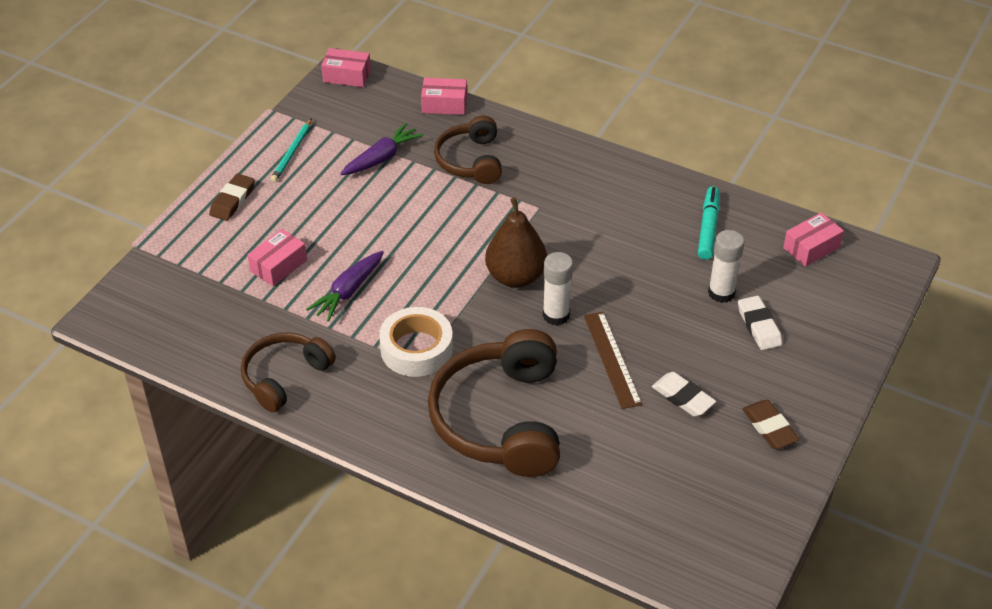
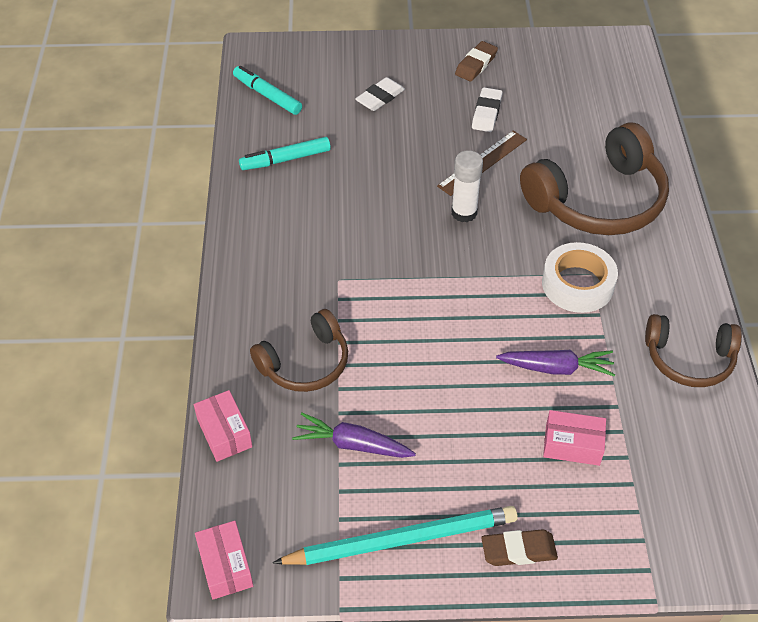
camera: 120 degrees left, 5 degrees up
(292, 152) = (401, 539): turquoise pencil -> turquoise pencil, size x1.88
(516, 277) = (440, 257): brown pear -> none
(721, 293) = (359, 128): white glue stick -> none
(811, 247) = (267, 95): pink box -> turquoise marker

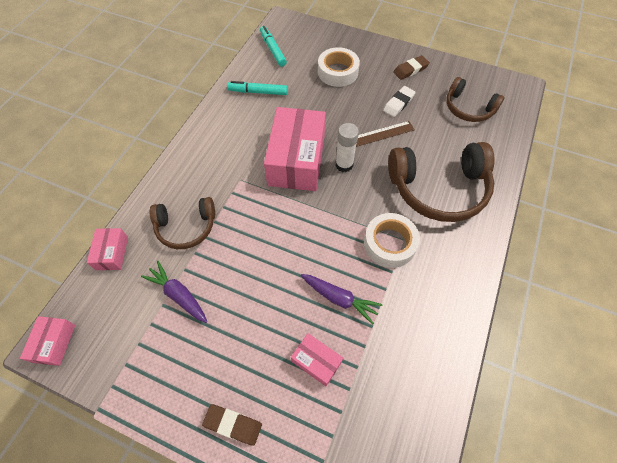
camera: 25 degrees right, 10 degrees up
(380, 97) = (337, 72): white eraser -> white tape
(398, 228) = (296, 160): none -> pink box
(401, 539) = (165, 377): turquoise pencil -> none
(689, 359) = (437, 333): brown headphones -> brown headphones (468, 108)

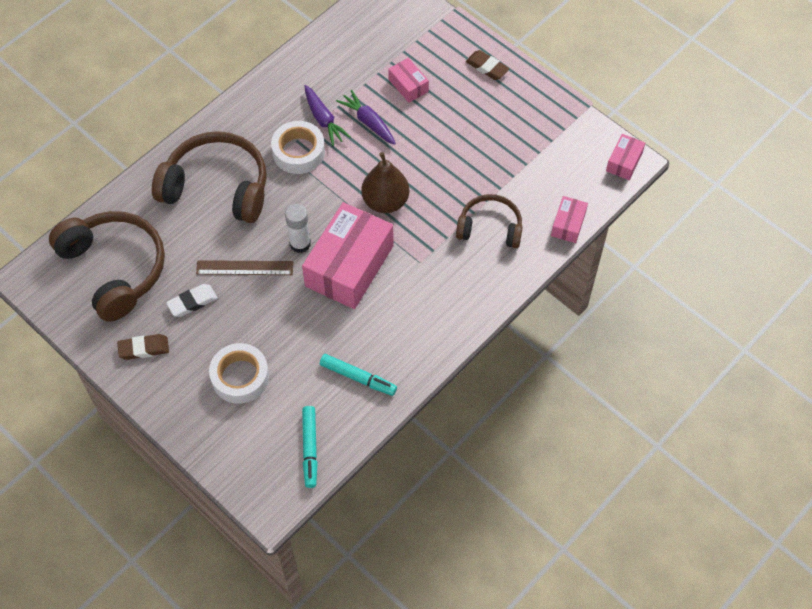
camera: 160 degrees left, 0 degrees up
(178, 295) = (510, 167): purple carrot -> purple carrot (323, 120)
(289, 221) = (385, 201): none -> brown pear
(468, 108) = (115, 268): brown headphones -> brown headphones, size x1.68

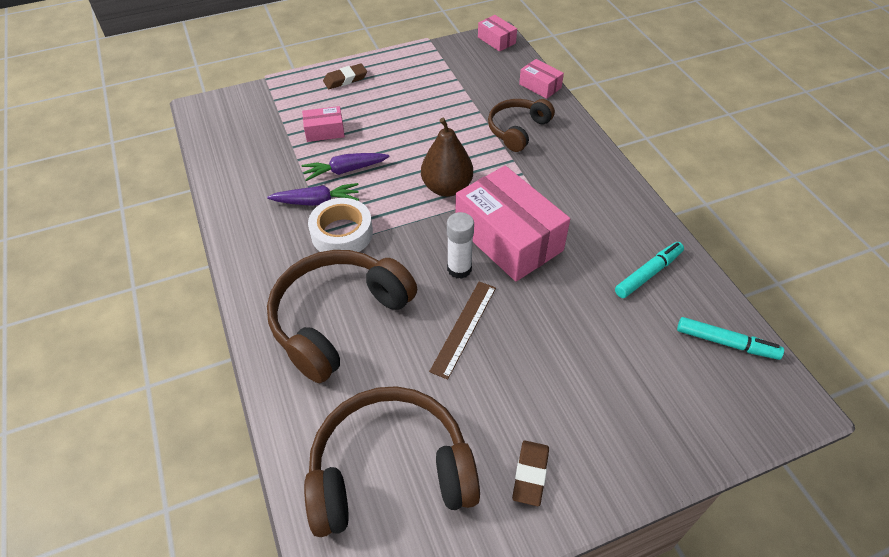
camera: 65 degrees left, 10 degrees down
(192, 302) = (485, 396): white eraser -> none
(240, 377) = (611, 380): white tape -> none

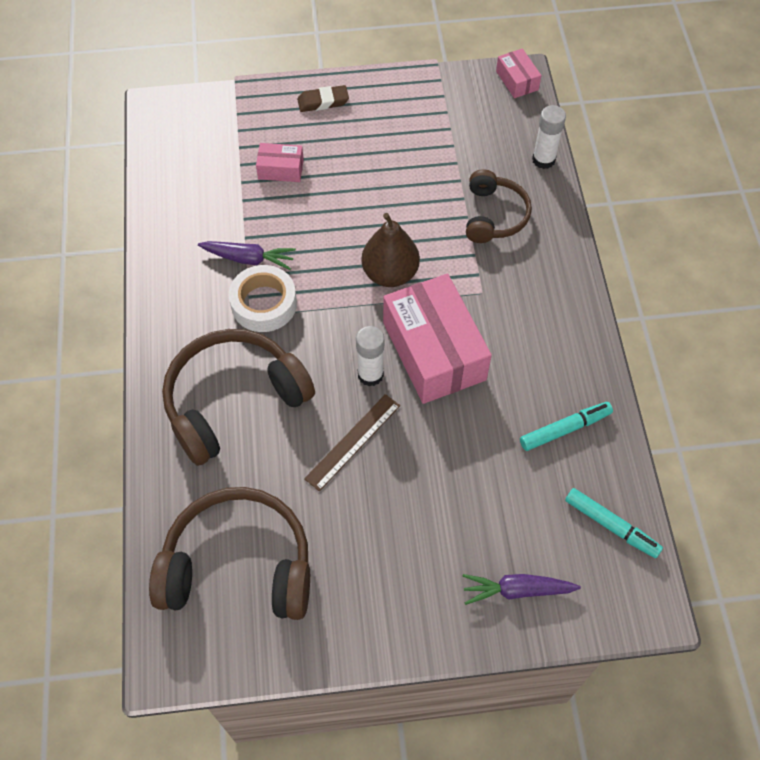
camera: 15 degrees right, 10 degrees up
(345, 170) = (289, 226): purple carrot -> purple carrot (517, 590)
(517, 130) = (494, 215): brown headphones -> brown headphones turned 135 degrees clockwise
(530, 474) = (364, 604): brown eraser -> none
(540, 86) = (543, 160): pink box -> white glue stick

